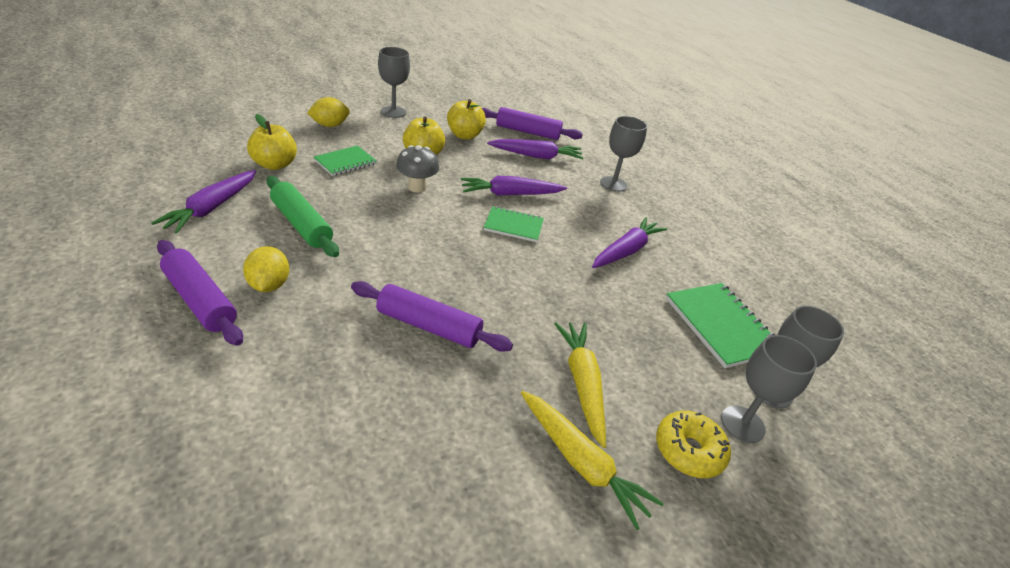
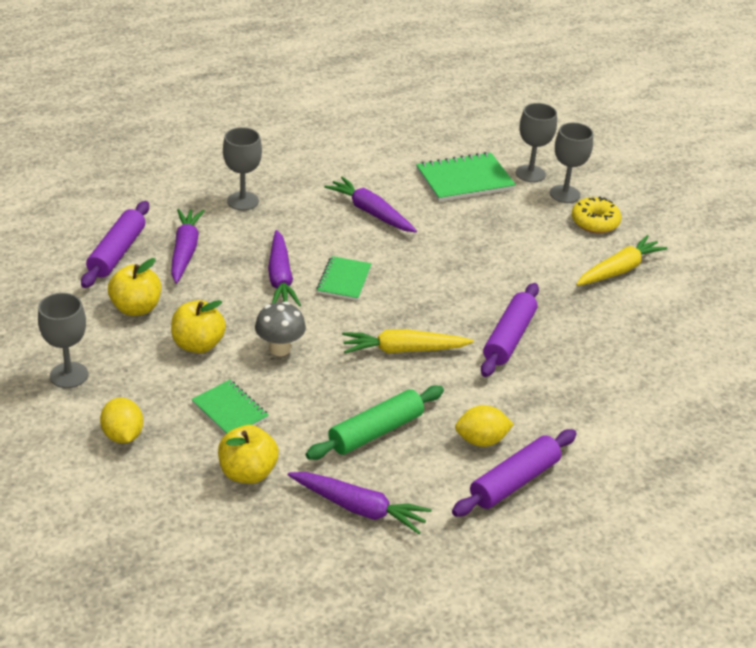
camera: 85 degrees left, 0 degrees up
(582, 383) = (549, 261): yellow carrot -> yellow carrot (403, 350)

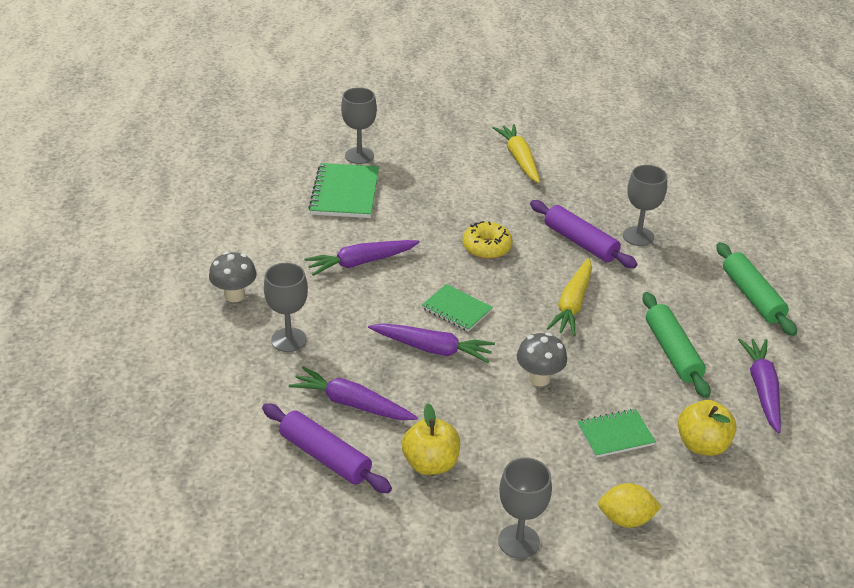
camera: 65 degrees left, 0 degrees up
(198, 344) = (510, 432): yellow apple -> none
(280, 161) = (234, 295): none -> grey mushroom
(359, 508) = (762, 389): purple carrot -> purple carrot turned 45 degrees counterclockwise
(481, 440) = (700, 298): yellow lemon -> none
(514, 481) = (752, 296): purple rolling pin -> green rolling pin
(564, 194) = (401, 149): grey goblet -> grey goblet (638, 236)
(595, 222) = (450, 148): yellow donut -> yellow donut (486, 247)

